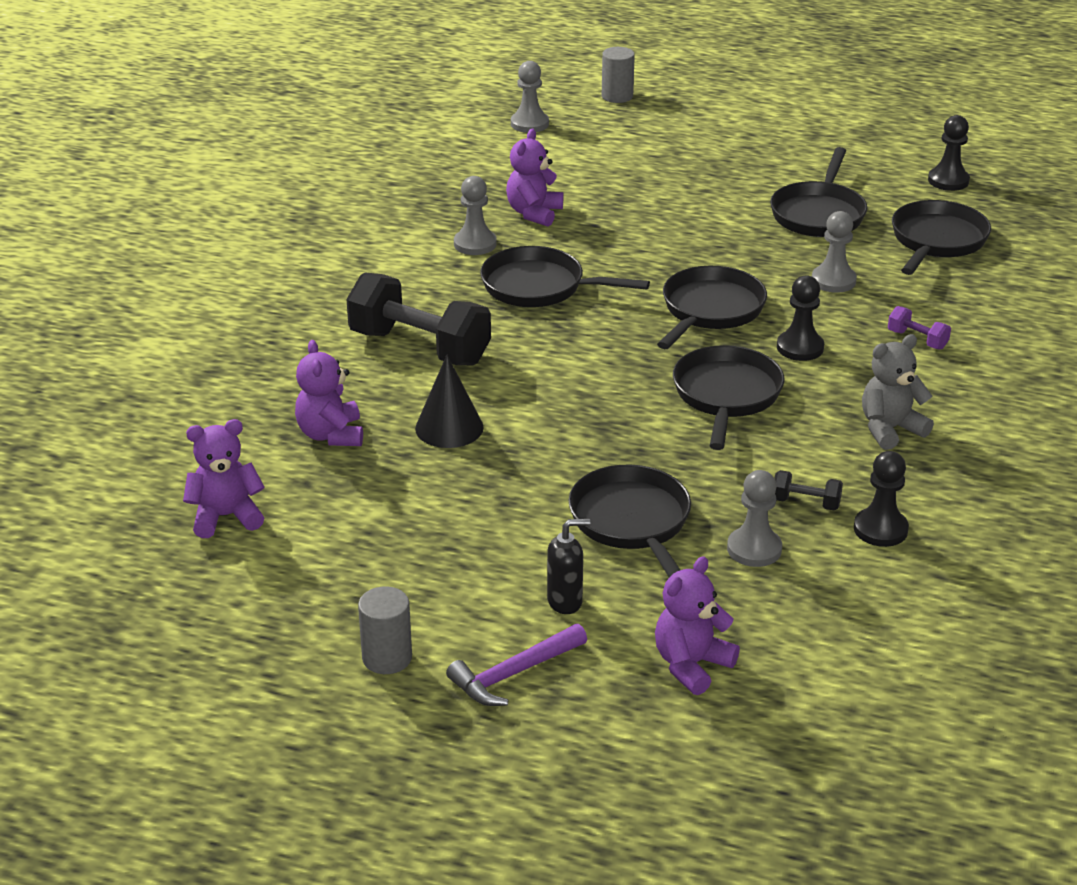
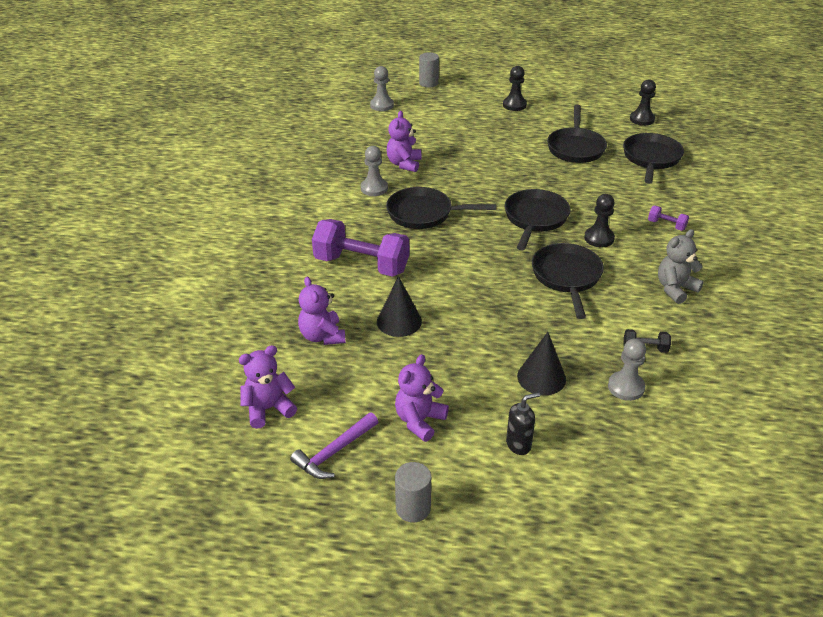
camera: 10 degrees left, 5 degrees up
(420, 347) = (361, 265): black dumbbell -> purple dumbbell
(513, 674) = (503, 508): purple hammer -> purple hammer (334, 452)
(632, 522) = (541, 377): black pan -> black cone
(691, 665) = (619, 483): purple teddy bear -> purple teddy bear (419, 421)
(833, 281) = (601, 191): grey pawn -> none
(880, 529) = (698, 362): black pawn -> black pawn (514, 105)

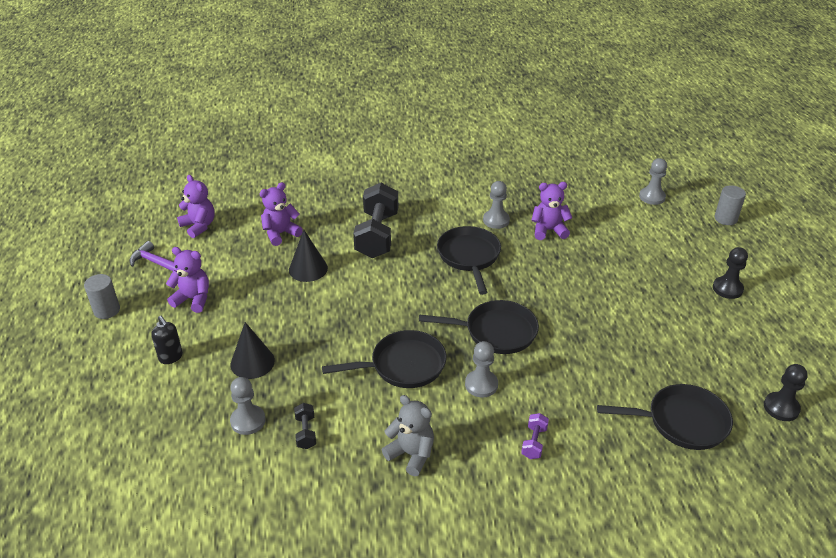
camera: 75 degrees right, 0 degrees up
(361, 265) = (377, 235): purple dumbbell -> black dumbbell
(575, 148) = (662, 350): black pan -> none
(599, 238) = (481, 384): black pawn -> grey pawn

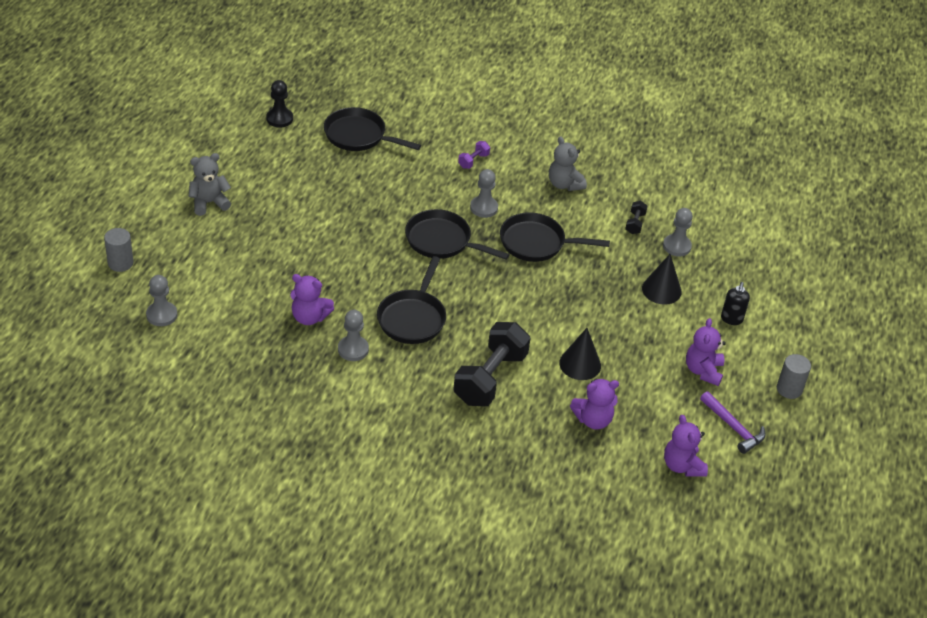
camera: 160 degrees left, 5 degrees up
(171, 357) = (731, 319): black soap dispenser -> black soap dispenser turned 150 degrees counterclockwise
(193, 299) = (703, 371): purple teddy bear -> purple teddy bear turned 60 degrees clockwise
(727, 289) = (209, 203): black pawn -> grey teddy bear

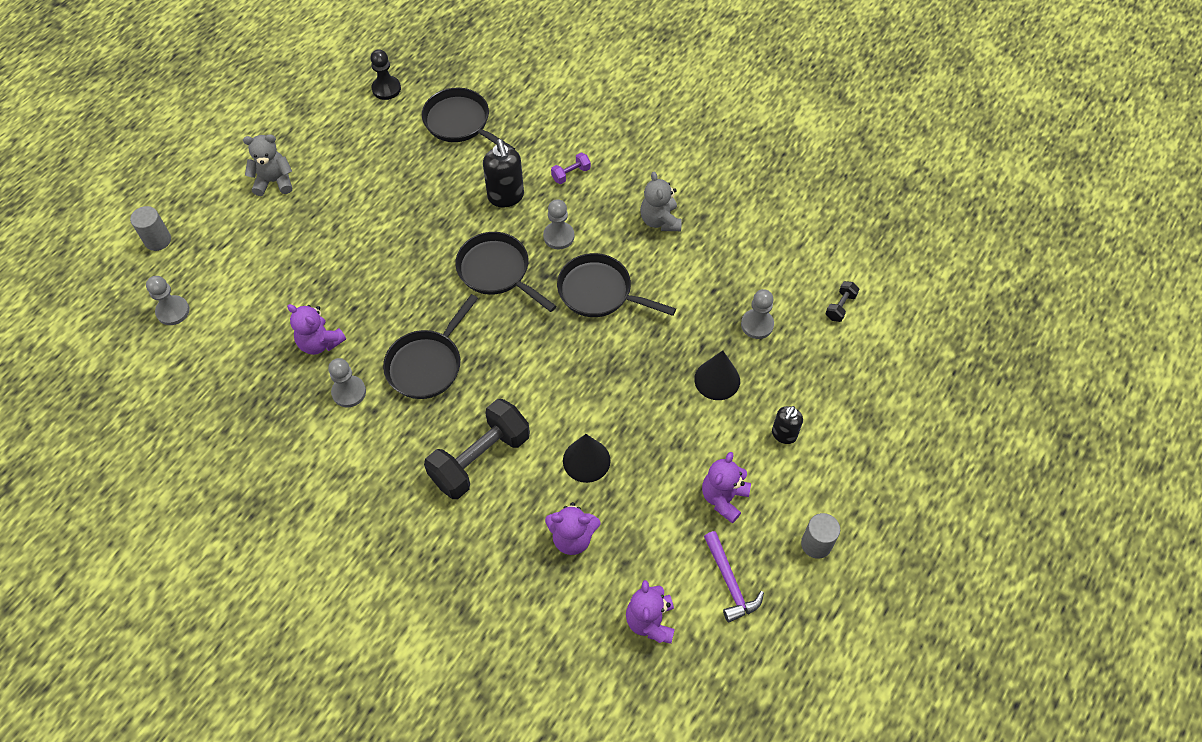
camera: 20 degrees right, 15 degrees up
(424, 185) = (506, 197): none -> black soap dispenser
(635, 223) = (720, 286): black dumbbell -> black dumbbell (840, 306)

